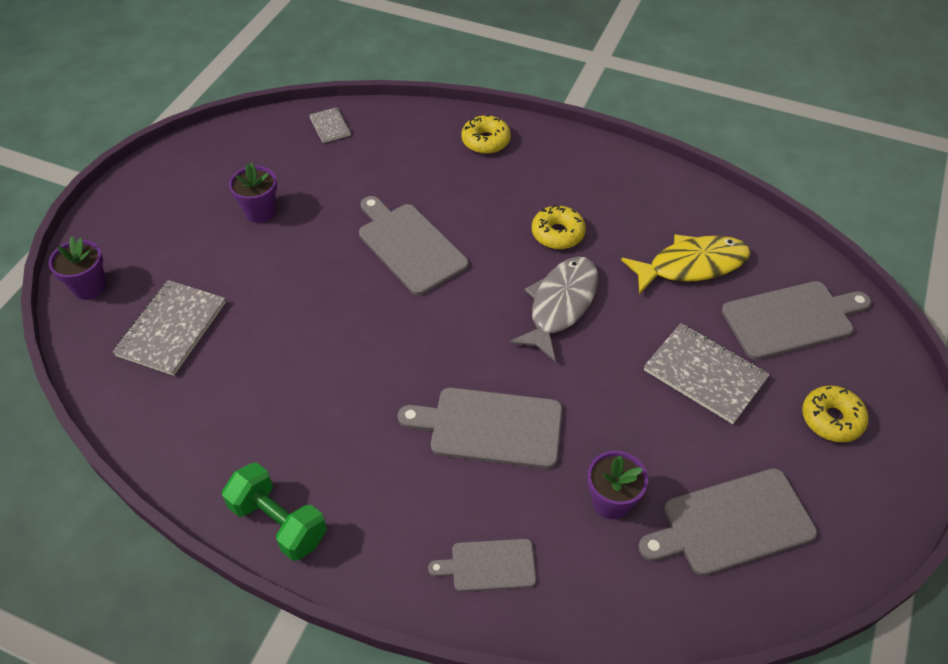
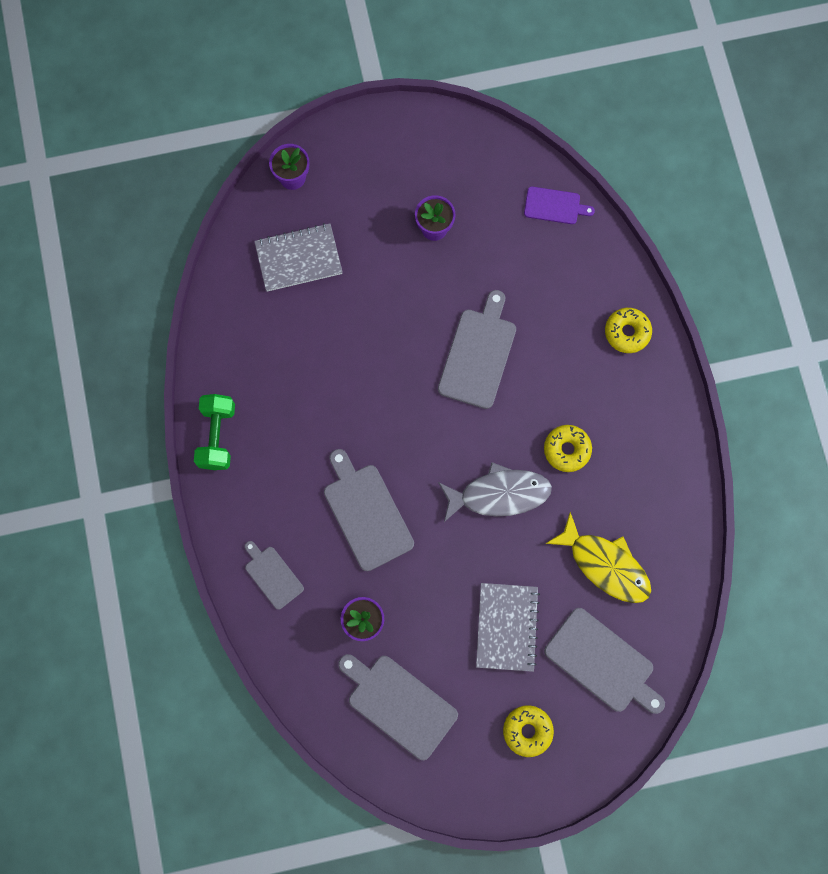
camera: 55 degrees right, 25 degrees up
(330, 126) = (555, 206): grey notebook -> purple cutting board

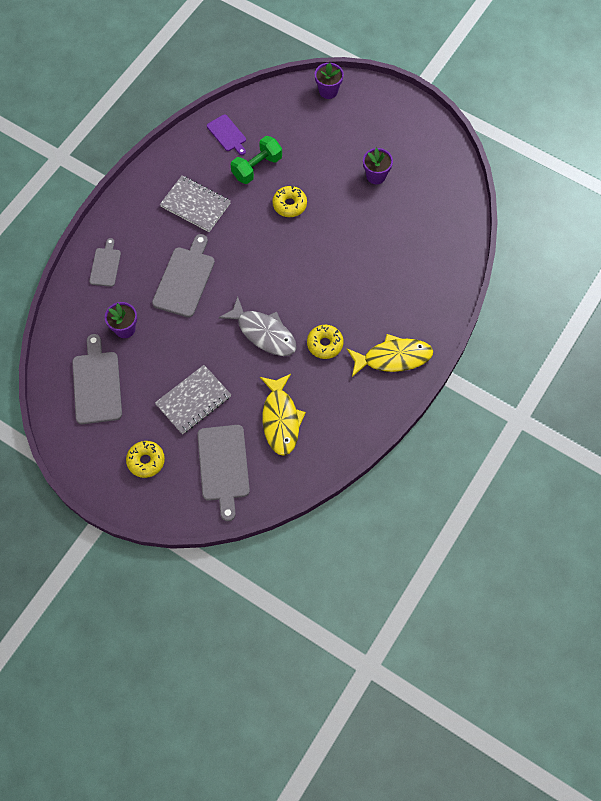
camera: 45 degrees right, 10 degrees down
(217, 436) = (153, 177): green dumbbell -> green dumbbell (257, 167)
(298, 258) = (288, 131): grey notebook -> grey notebook (195, 205)
(478, 354) = (330, 256): grey cutting board -> none
(555, 206) = (455, 220): purple cutting board -> purple cutting board (227, 134)
(627, 332) = (425, 316): yellow donut -> yellow donut (289, 205)
(641, 402) = (393, 358): none -> yellow fish

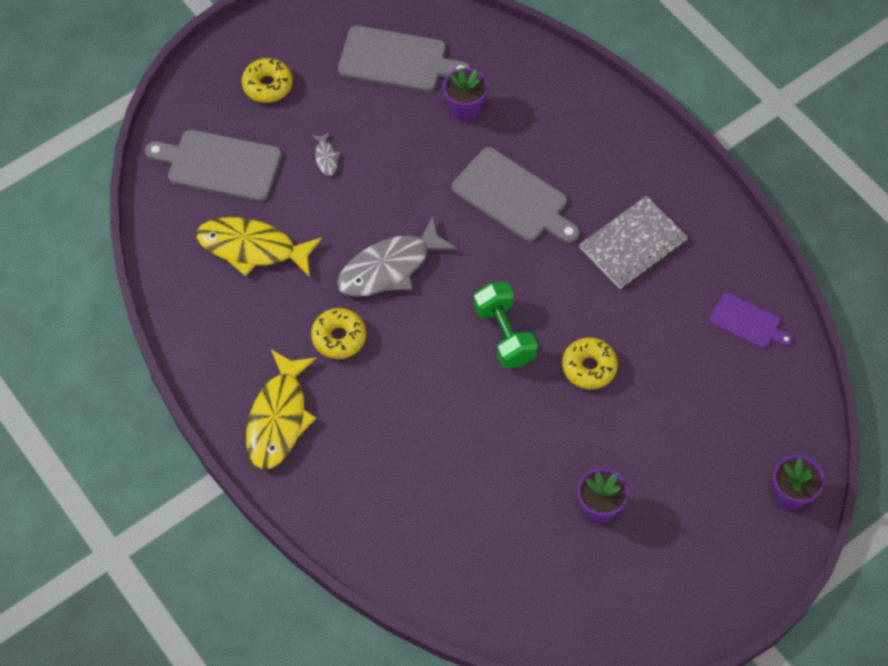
camera: 110 degrees right, 5 degrees down
(105, 265) = (572, 111): grey cutting board -> none
(193, 400) = (326, 157): grey notebook -> grey fish
(227, 134) = (748, 322): purple cutting board -> purple cutting board turned 135 degrees counterclockwise
(257, 167) = (672, 344): green dumbbell -> green dumbbell (504, 335)

